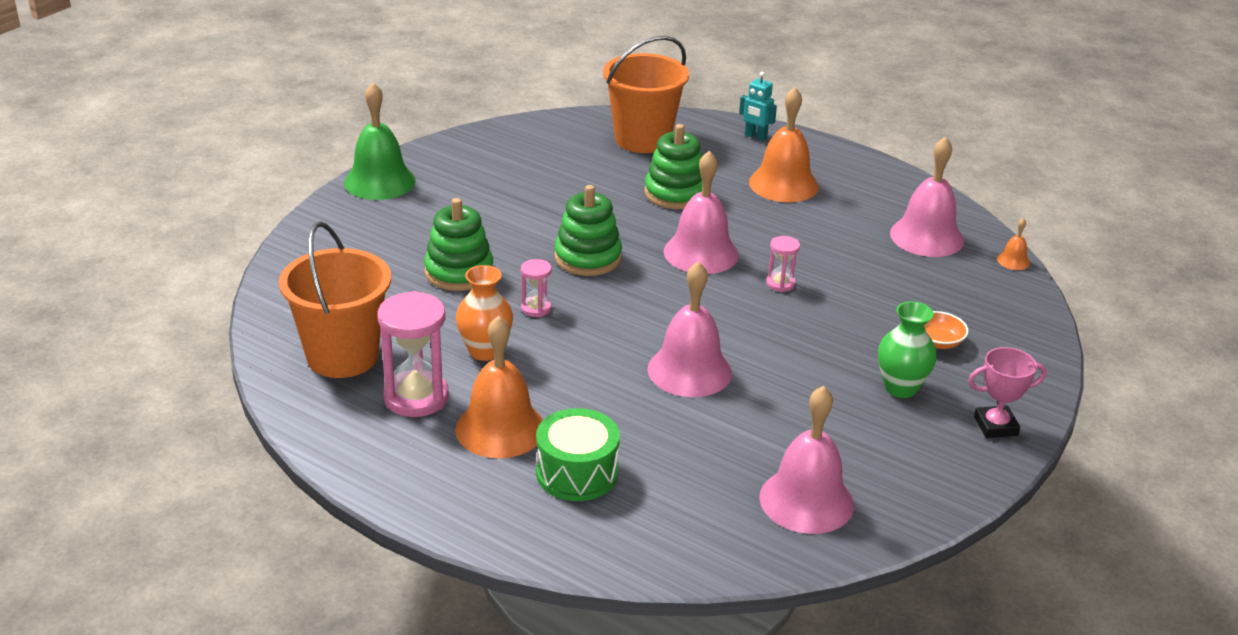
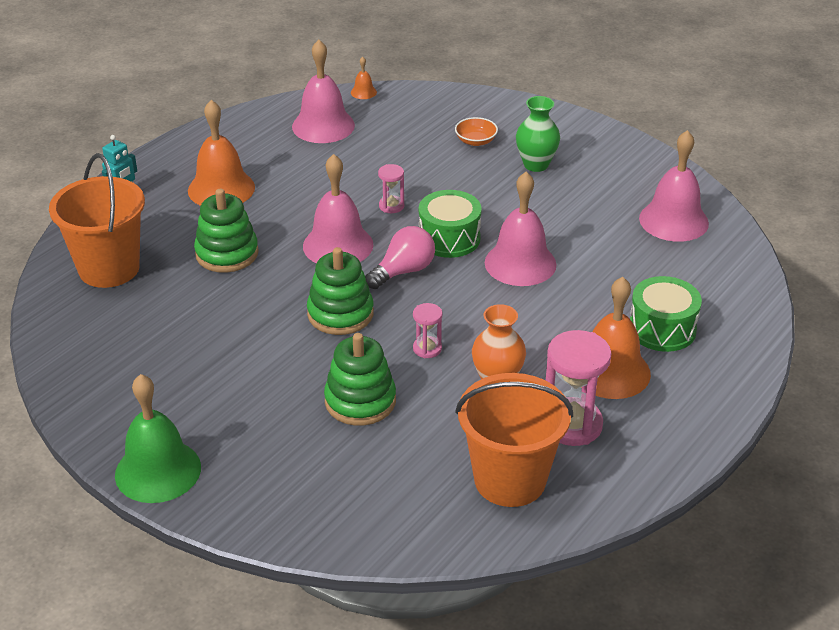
camera: 85 degrees left, 5 degrees up
(662, 293) = (403, 271): none -> pink light bulb
(727, 322) = (449, 238): none -> green drum
(995, 426) = (577, 131): pink trophy -> none

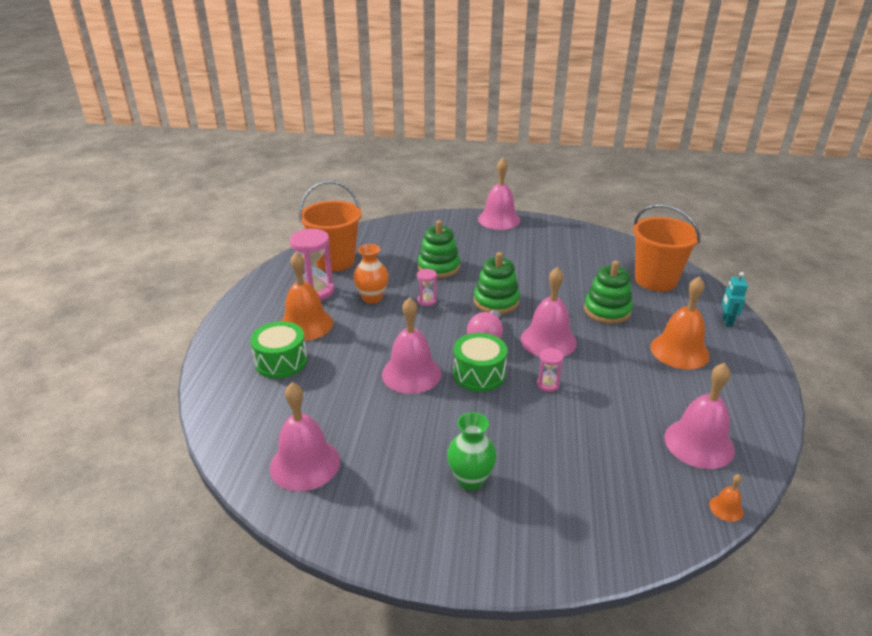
camera: 150 degrees right, 5 degrees down
(158, 471) = (499, 219): green bell -> pink bell
(476, 141) = (550, 486): orange bowl -> none

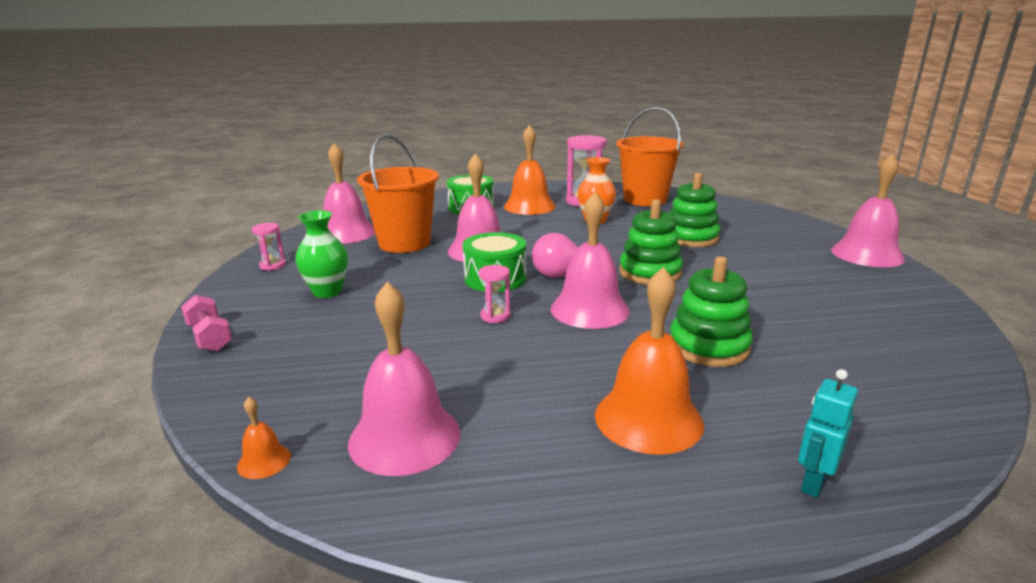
camera: 75 degrees right, 10 degrees down
(427, 301) = (614, 241): pink hourglass -> pink hourglass (272, 265)
(549, 562) = (210, 337): none -> pink dumbbell
(655, 280) = (872, 390): orange bucket -> orange bucket (404, 243)
(726, 321) = (813, 483): turquoise robot -> turquoise robot turned 45 degrees counterclockwise

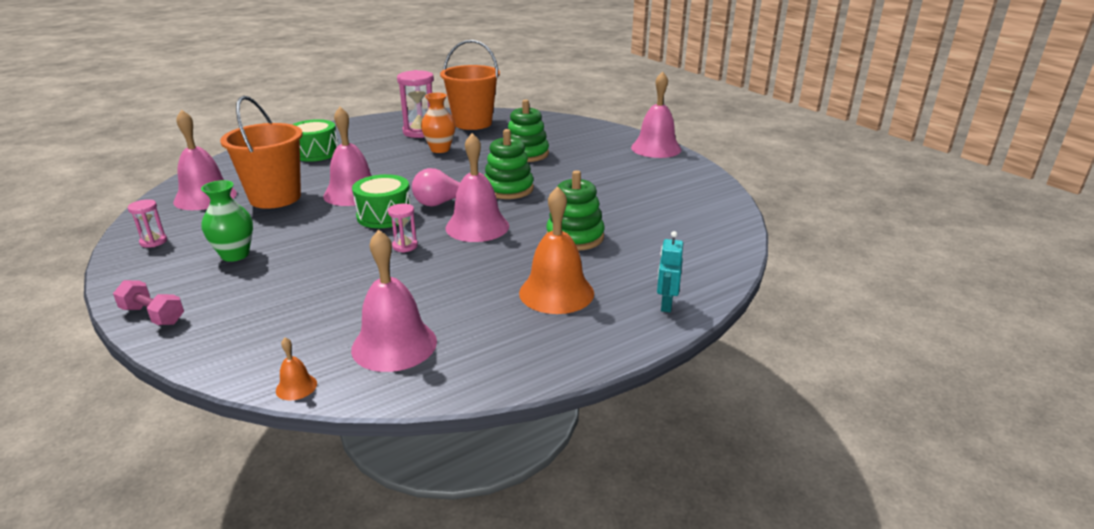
camera: 25 degrees left, 5 degrees up
(529, 206) = (372, 144): orange bell -> none

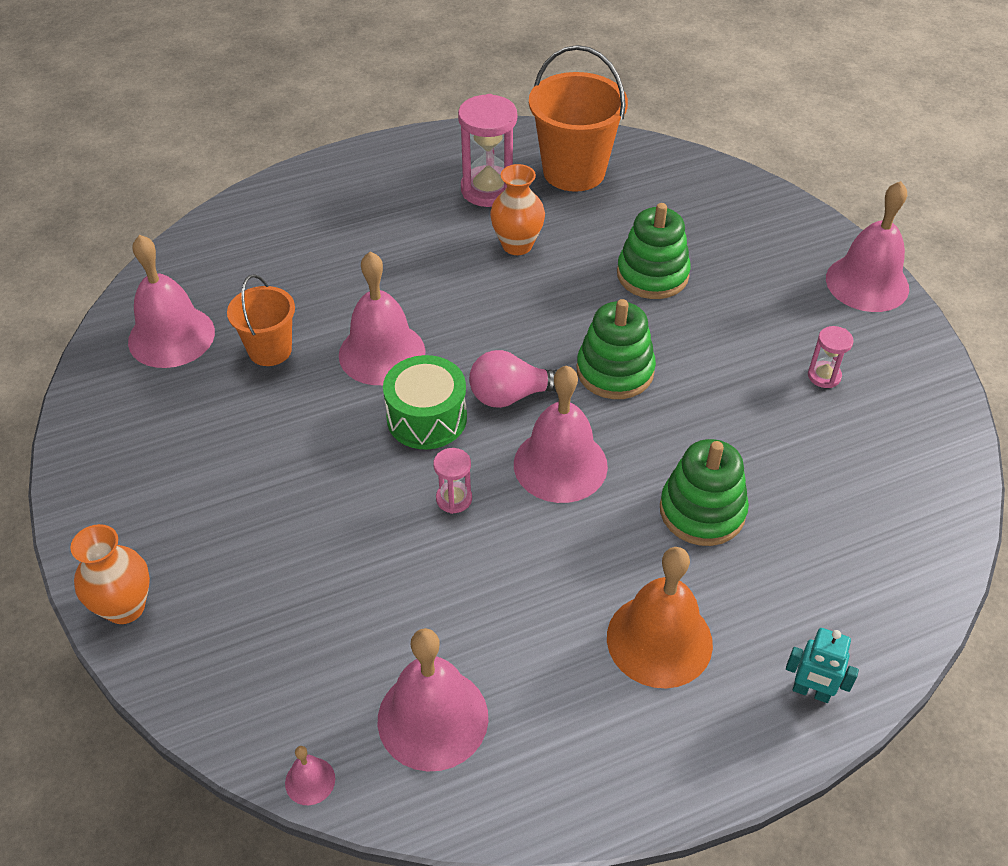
camera: 10 degrees right, 20 degrees up
(153, 242) = (110, 439): pink hourglass -> pink hourglass (824, 376)
(153, 315) = (125, 607): pink dumbbell -> orange vase
(235, 255) = (221, 486): green vase -> none
(275, 198) = (270, 350): orange bucket -> orange bucket, size x0.60
(296, 387) = (310, 781): orange bell -> pink bell
(316, 153) = (326, 233): green drum -> none
(666, 305) = (811, 692): turquoise robot -> turquoise robot turned 90 degrees counterclockwise

